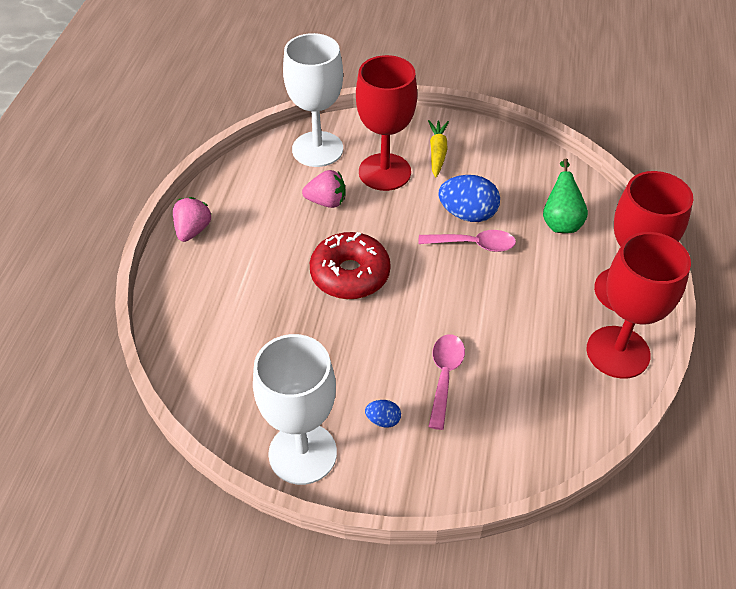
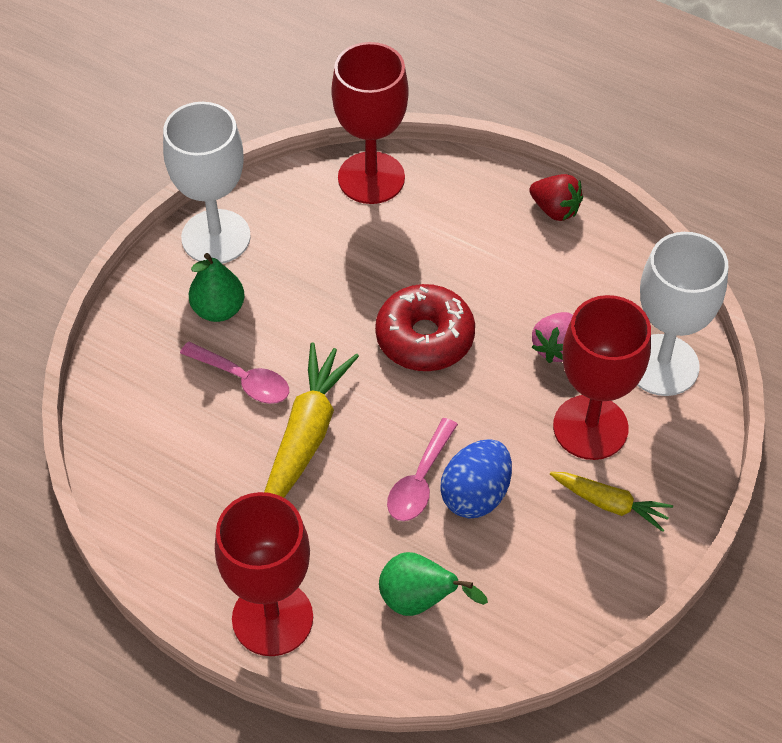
camera: 110 degrees right, 5 degrees up
(193, 230) = (555, 209): pink strawberry -> red strawberry
(383, 420) = (218, 309): blue egg -> green pear
(473, 318) = (306, 436): none -> yellow carrot
(618, 352) = (190, 564): red goblet -> red goblet (371, 178)

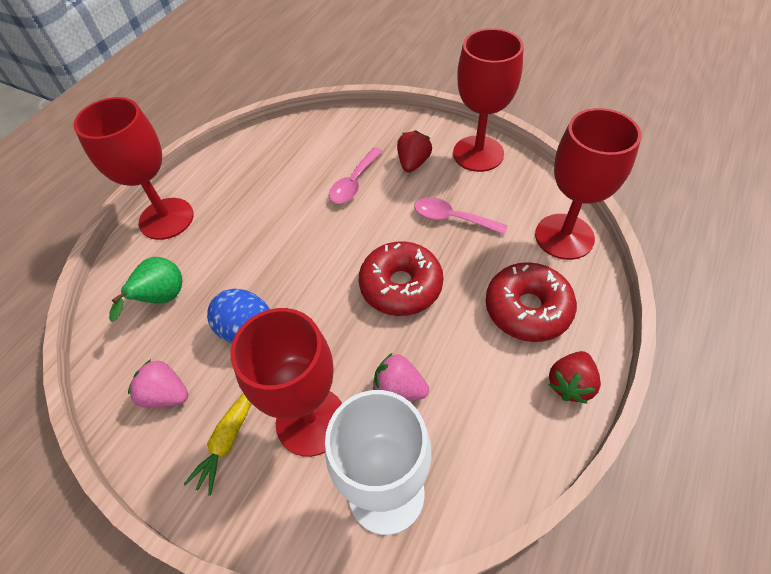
camera: 90 degrees right, 0 degrees up
(216, 237) = (478, 154): white goblet -> red goblet
(218, 309) = (413, 163): green pear -> red strawberry
(306, 436) = (307, 221): yellow carrot -> none
(420, 481) = (264, 292): pink spoon -> pink spoon (452, 218)
(466, 227) = (527, 309): none -> red donut
(556, 574) = (166, 394): none -> pink strawberry

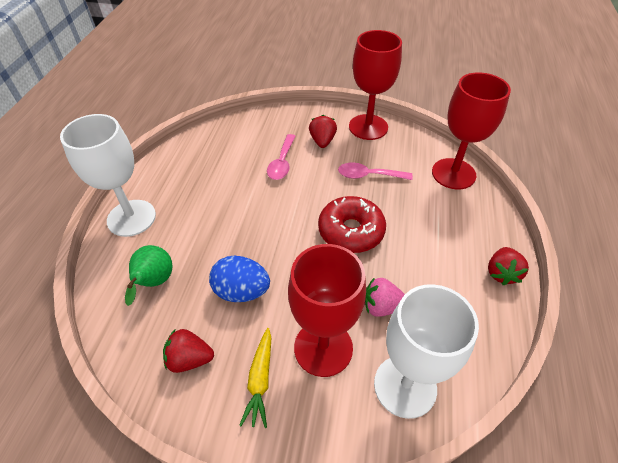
camera: 20 degrees left, 5 degrees down
(166, 219) = (131, 218): red goblet -> white goblet
(166, 394) = (190, 359): pink strawberry -> red strawberry
(527, 309) = (450, 228): red donut -> none

